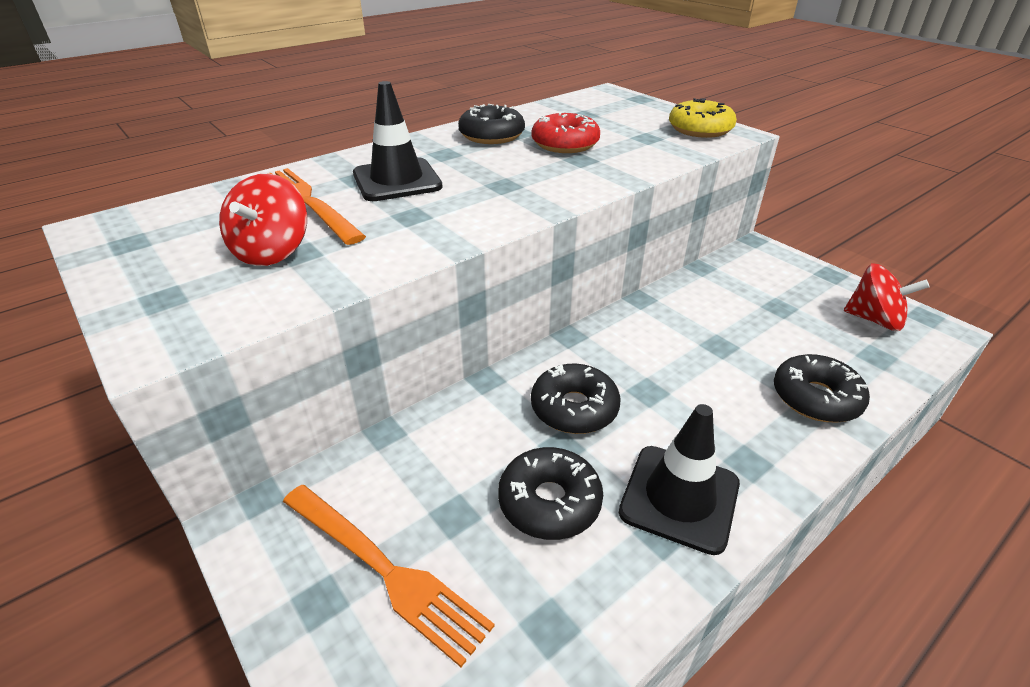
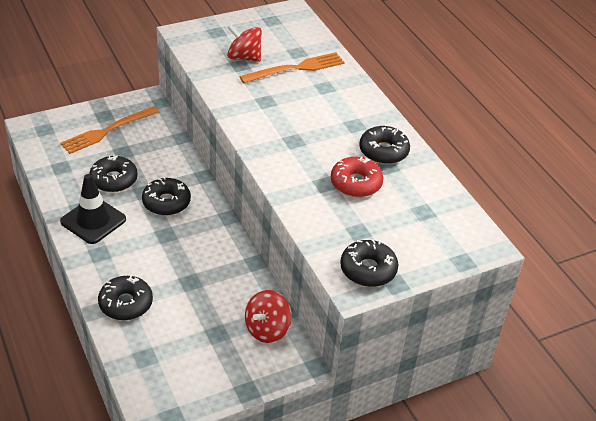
camera: 100 degrees right, 5 degrees up
(397, 180) = (315, 101): black traffic cone -> none
(700, 129) = (368, 269): yellow donut -> black donut
(874, 320) = (180, 381): red spinning top -> red spinning top (267, 329)

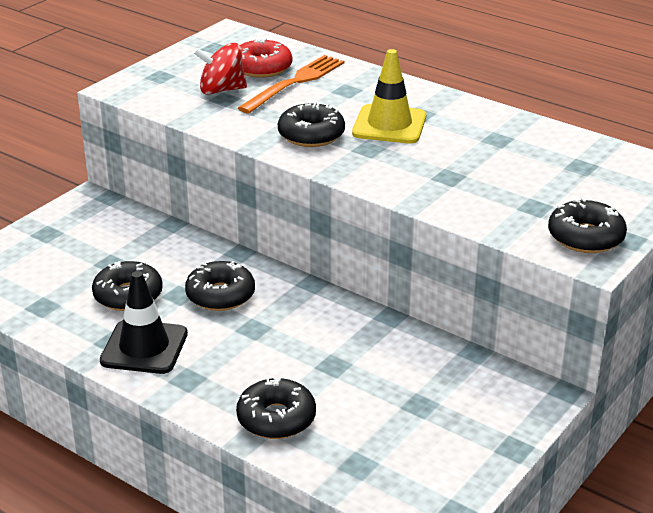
camera: 25 degrees left, 10 degrees down
(107, 131) = (68, 248): orange fork -> none
(267, 329) = (473, 377): red spinning top -> none
(325, 127) = (389, 125): none -> yellow traffic cone
(356, 183) = (482, 165): red donut -> red donut (262, 68)
(383, 151) = (478, 127): black donut -> black donut (311, 135)

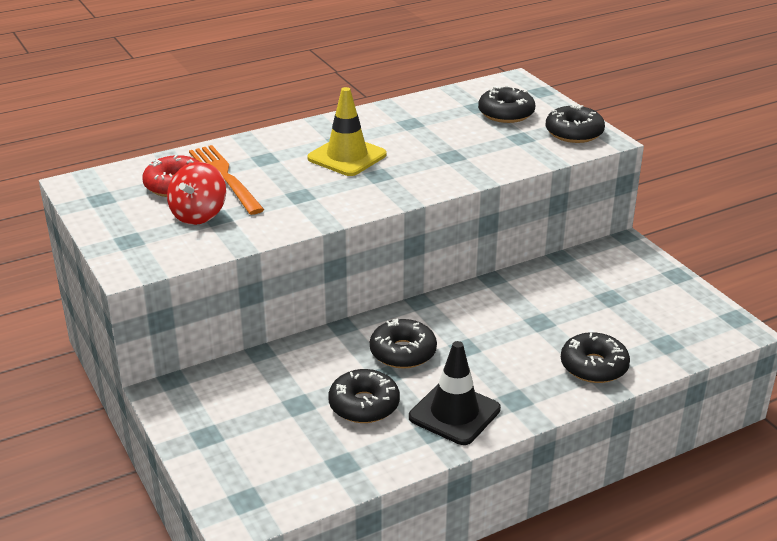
camera: 65 degrees left, 0 degrees up
(311, 135) = (331, 193): black donut -> black donut (506, 113)

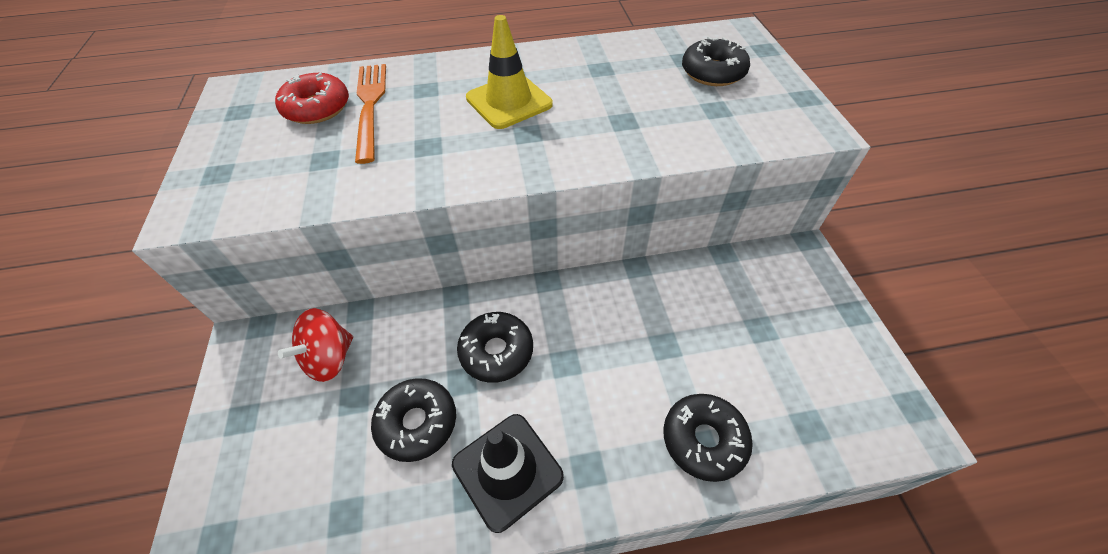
camera: 20 degrees right, 20 degrees up
(198, 215) = (308, 152): red spinning top -> red spinning top (329, 358)
(574, 133) = (784, 113): black donut -> none

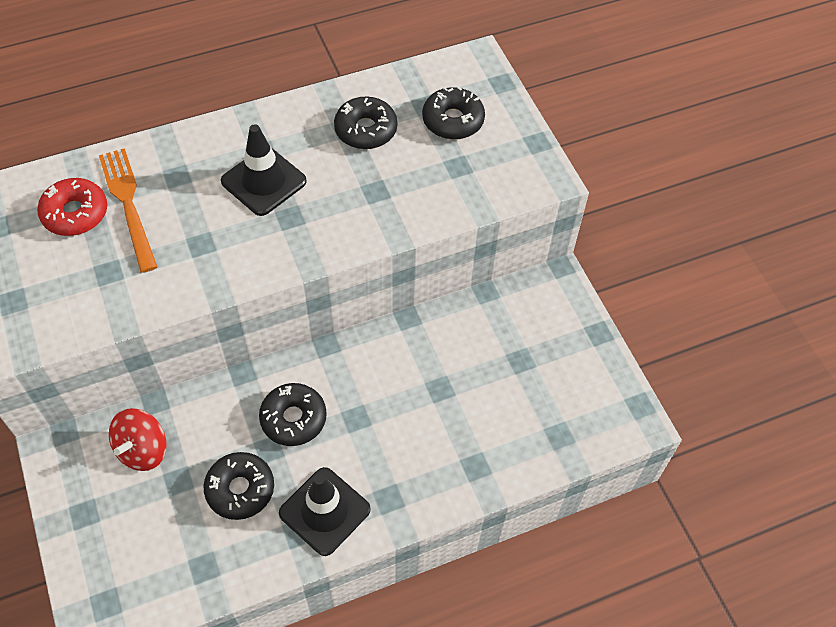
camera: 15 degrees left, 5 degrees up
(509, 101) = (263, 181): yellow traffic cone -> black traffic cone
(703, 440) = (477, 460): black donut -> black donut (366, 130)

